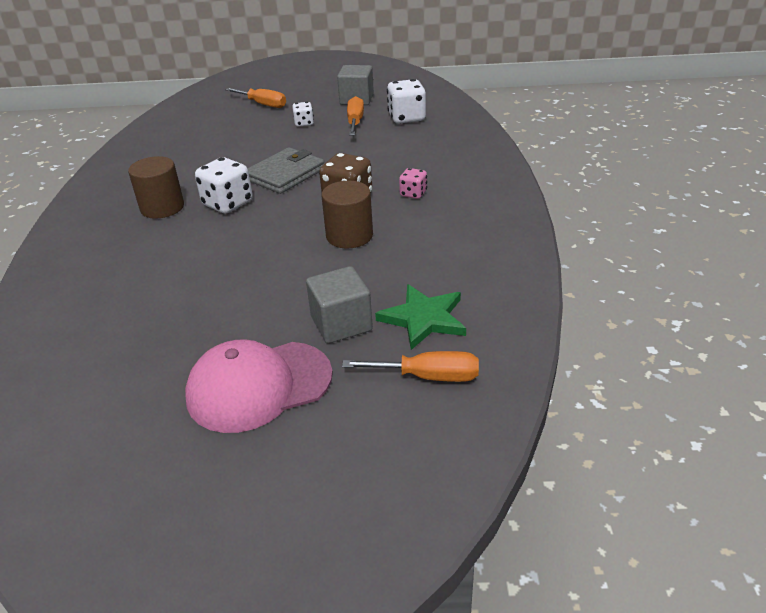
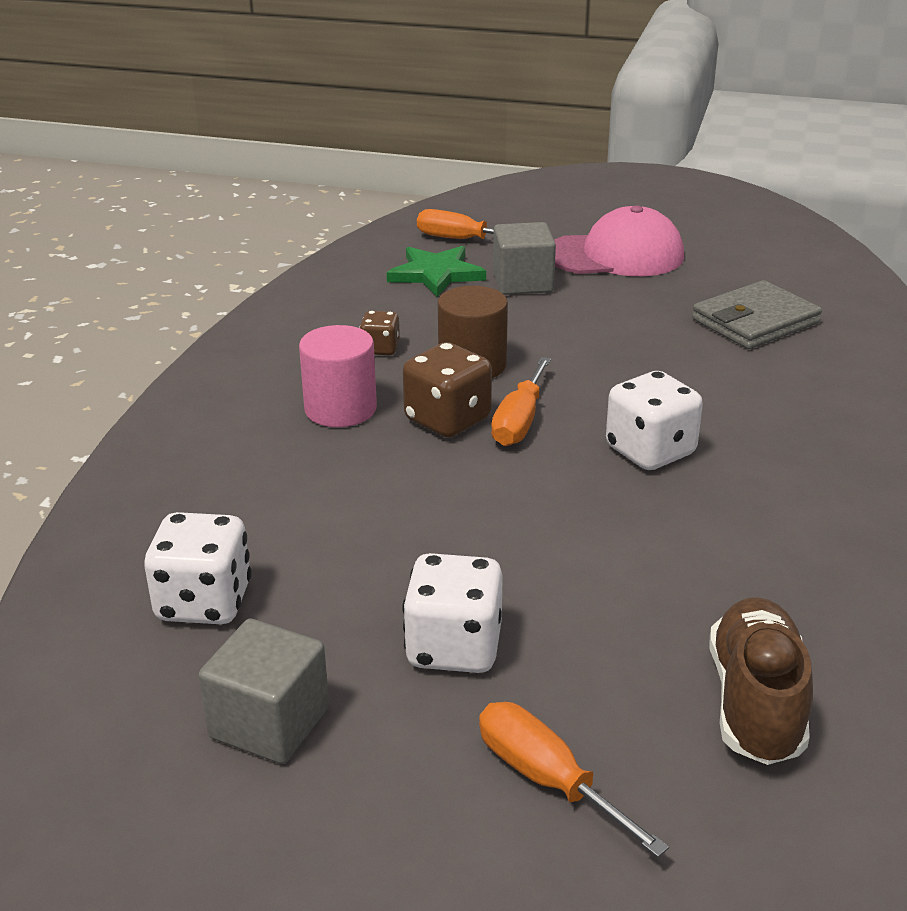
camera: 165 degrees left, 5 degrees down
(162, 207) = (768, 467): brown cylinder -> none
(192, 129) = (755, 703): none -> brown shoe
(285, 174) = (538, 493): grey wallet -> grey wallet (755, 321)
(304, 123) = (454, 647): white dice -> white dice, size x1.77
(355, 122) = (329, 619): orange screwdriver -> orange screwdriver (519, 421)
(413, 194) = (340, 409): pink dice -> pink cylinder
(418, 236) = (380, 349): none -> brown dice

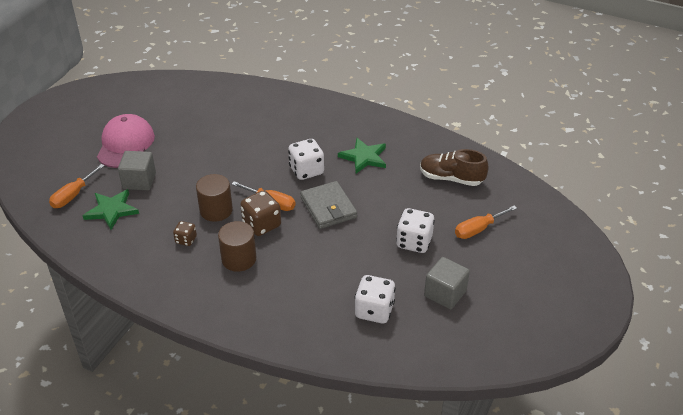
camera: 80 degrees left, 10 degrees up
(340, 409) = (239, 259): pink cylinder -> brown cylinder
(751, 529) = (364, 157): none -> green star
(755, 321) = (214, 118): grey wallet -> grey wallet (328, 207)

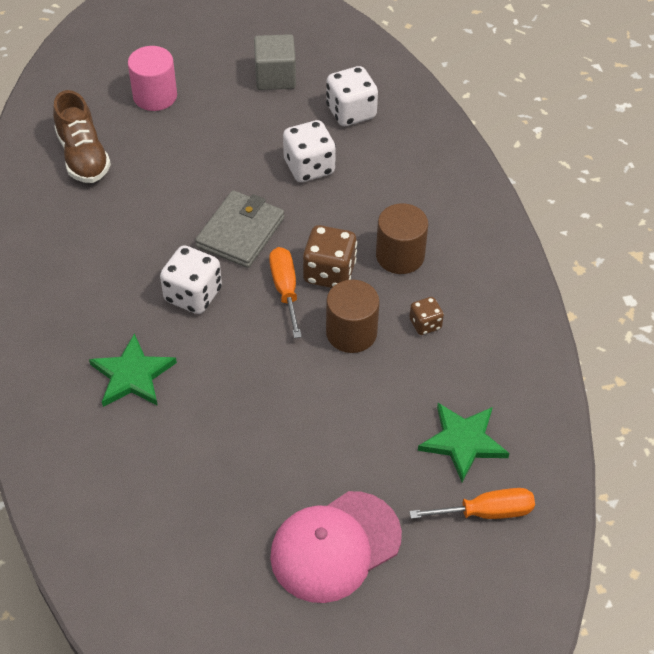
camera: 130 degrees left, 10 degrees up
(139, 181) = (385, 459): grey cube -> none
(364, 157) = (113, 255): green star -> green star (132, 375)
(414, 242) = (225, 133): white dice -> white dice (309, 167)
(478, 229) = (155, 96): orange screwdriver -> pink cylinder

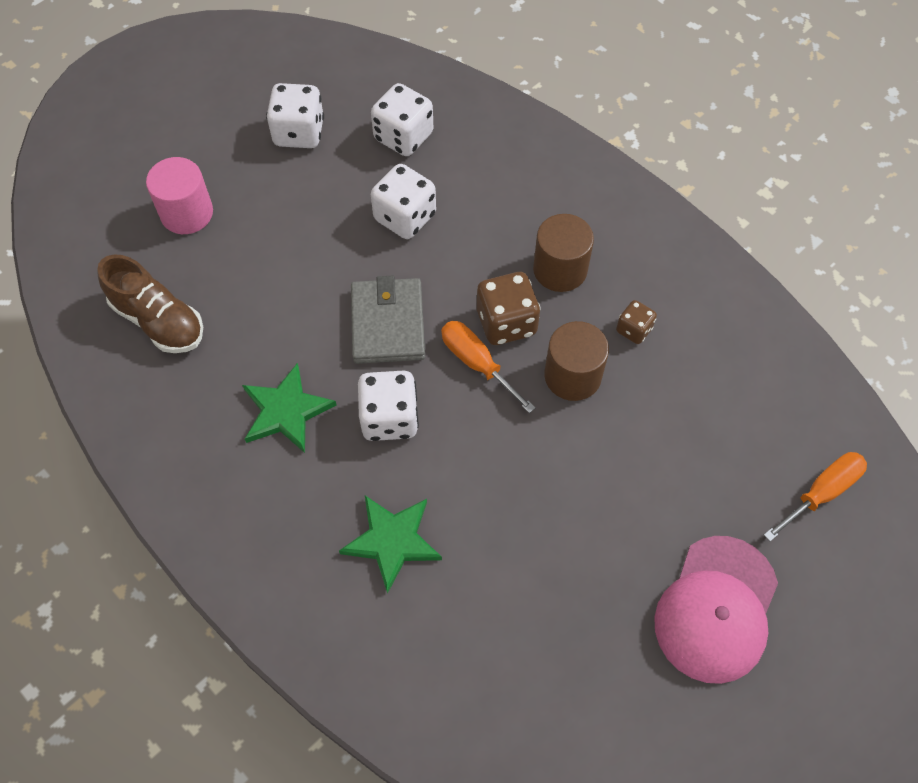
camera: 30 degrees left, 10 degrees up
(275, 77) = (299, 133): grey cube -> white dice
(463, 442) = (752, 433): green star -> green star (286, 411)

